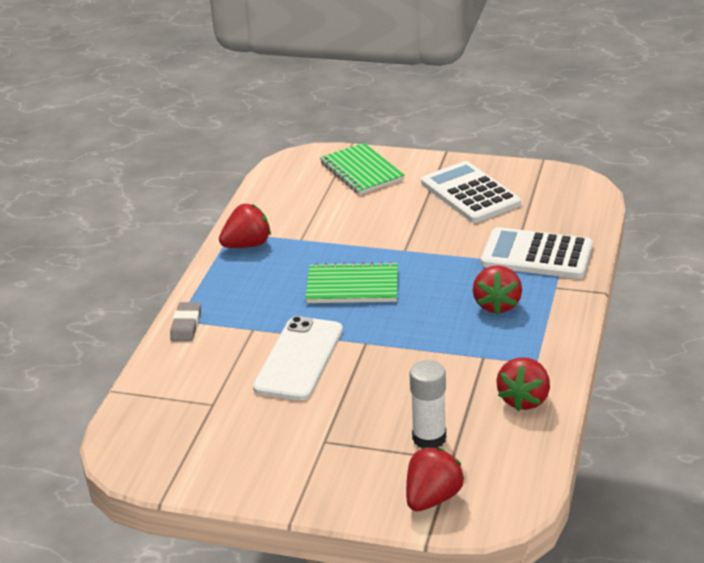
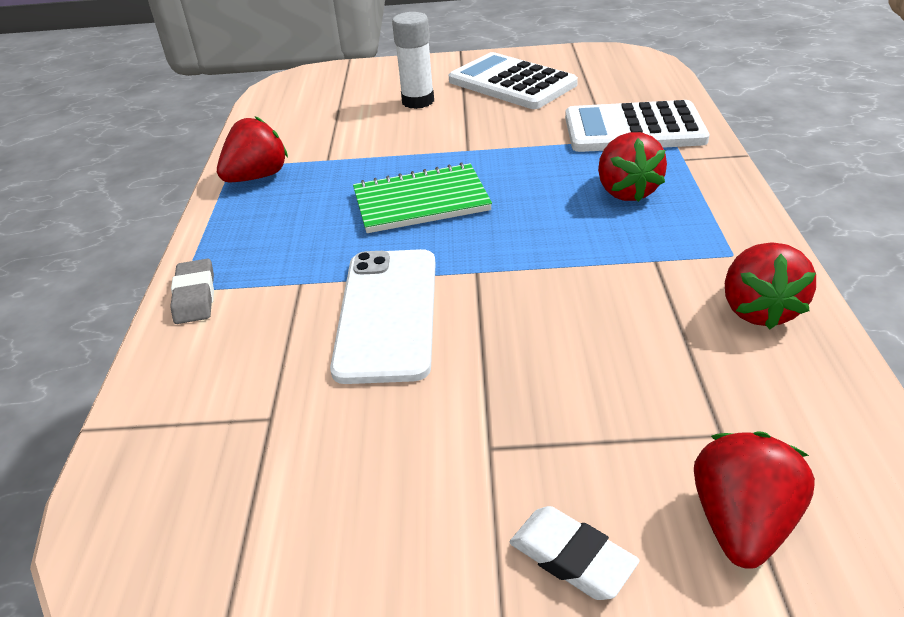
camera: 15 degrees left, 5 degrees up
(340, 495) = (571, 558): none -> white eraser
(361, 171) = (373, 81): green notebook -> none
(429, 438) = (660, 403): white glue stick -> white glue stick (418, 101)

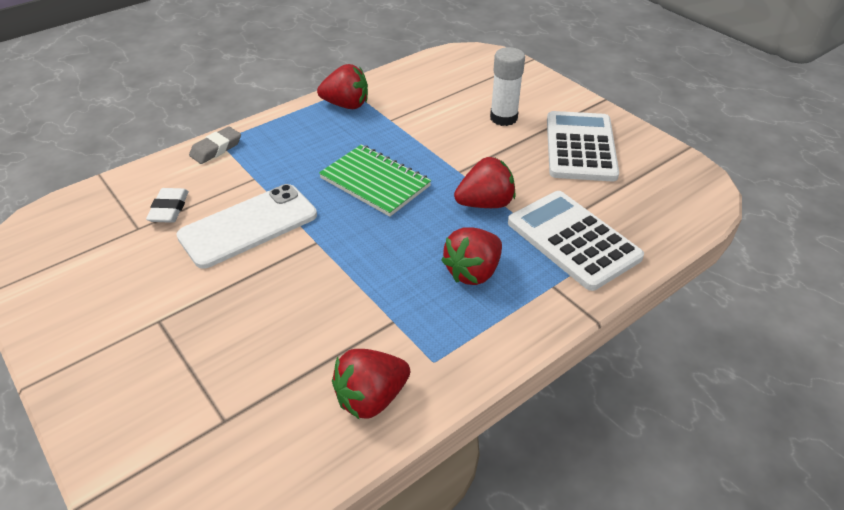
camera: 50 degrees right, 5 degrees up
(571, 558) = (91, 389): white eraser -> white eraser (169, 209)
(741, 523) = (150, 455): red strawberry -> red strawberry (485, 203)

